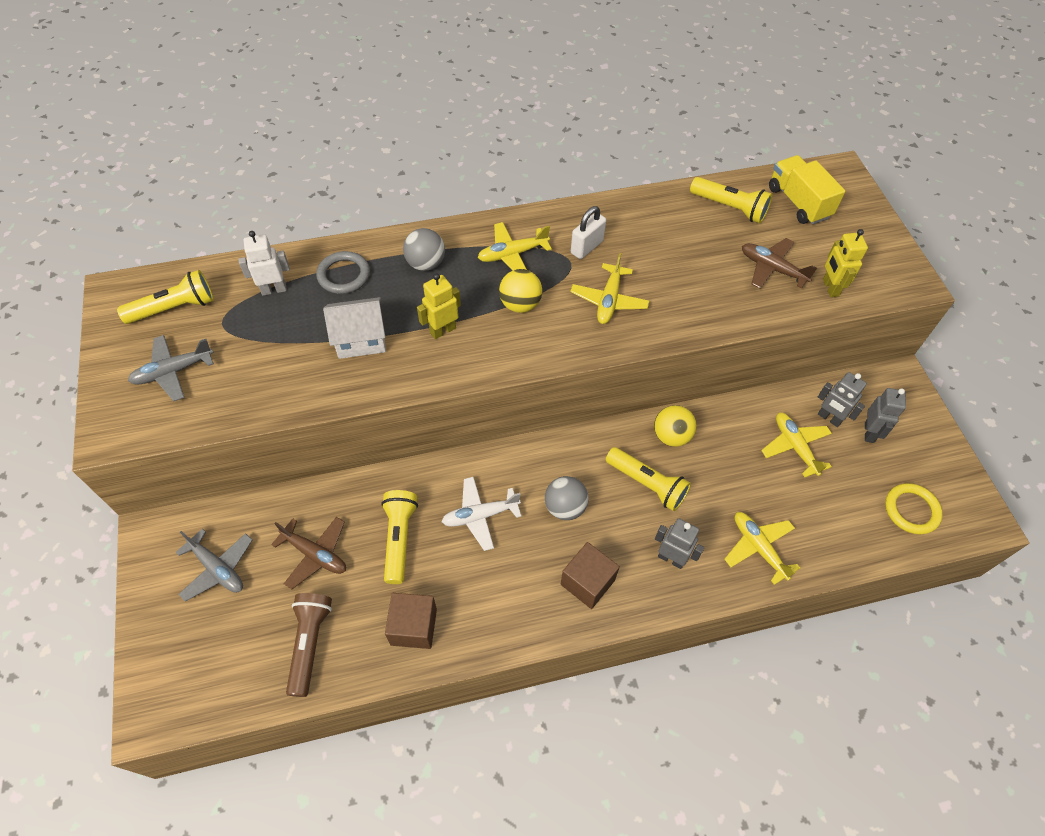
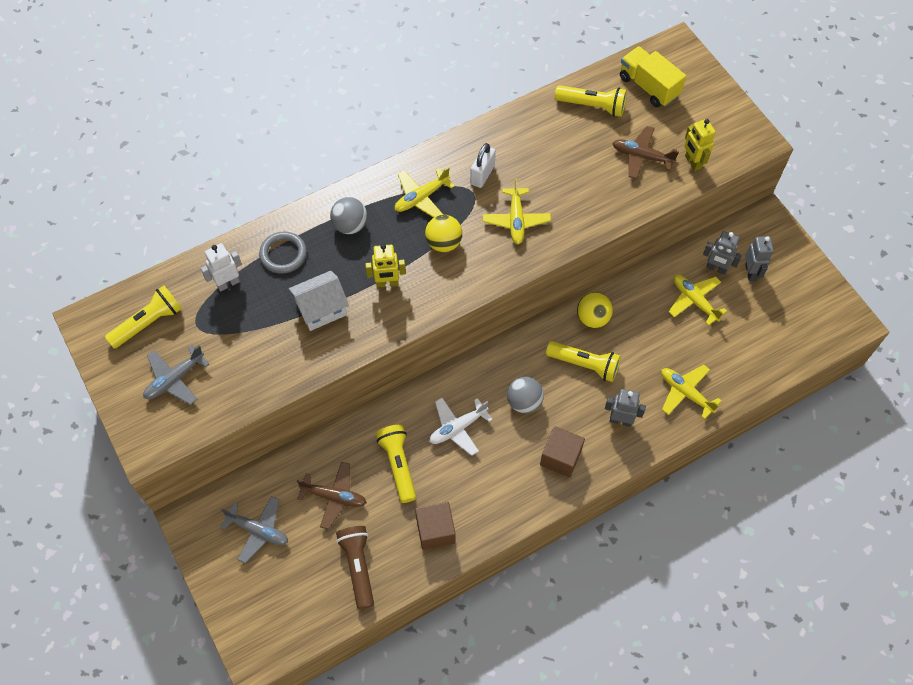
camera: 15 degrees left, 5 degrees up
(442, 330) = (387, 283): yellow robot -> yellow robot turned 135 degrees counterclockwise
(911, 510) = (796, 330): yellow ring -> none

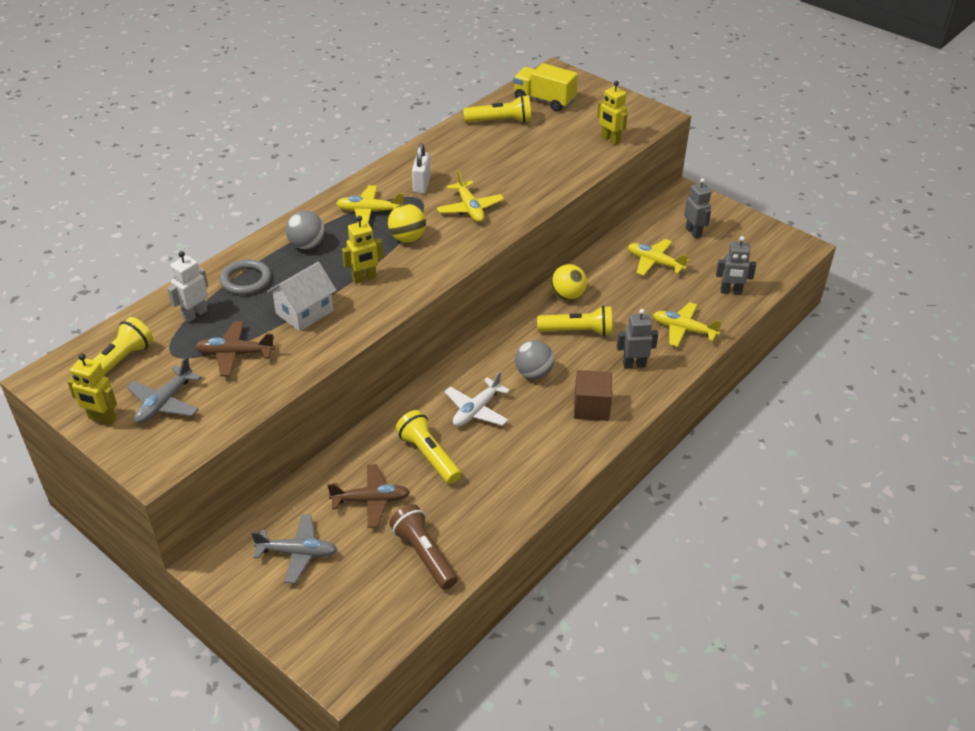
camera: 20 degrees left, 20 degrees down
(121, 380) = (102, 418): none -> yellow robot
(421, 197) = (369, 211): yellow plane -> yellow plane turned 60 degrees clockwise
(435, 530) = (493, 500): brown cube -> none
(642, 156) = (563, 144): brown plane -> brown plane (235, 354)
(716, 268) = (661, 236): grey robot -> grey robot (731, 292)

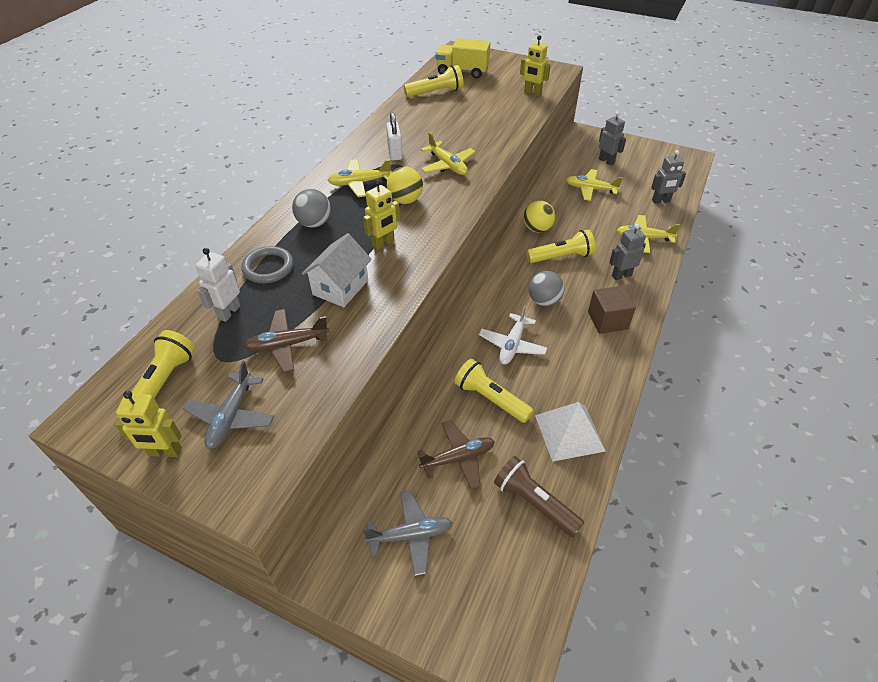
camera: 15 degrees left, 5 degrees up
(490, 504) = (569, 433): none -> white pyramid

